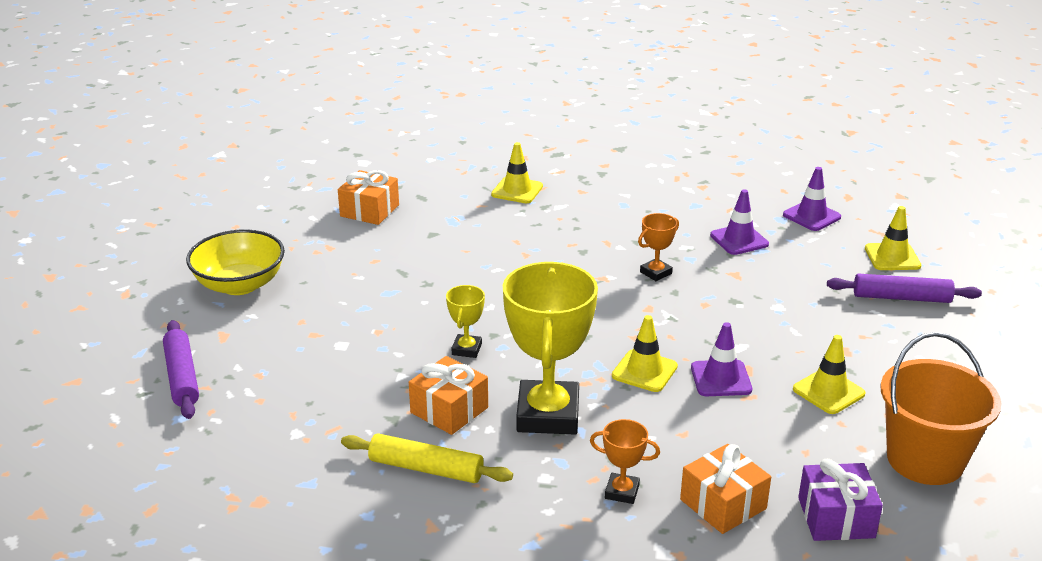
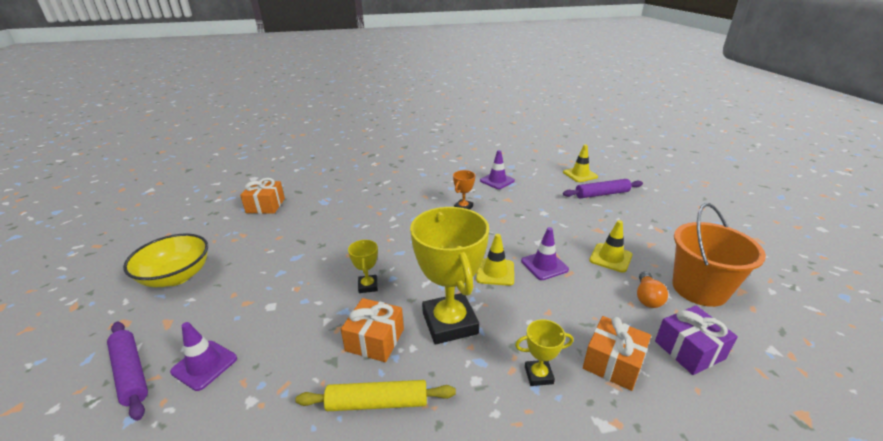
camera: 20 degrees left, 0 degrees up
(517, 190) = (357, 177): yellow traffic cone -> none
(622, 492) = (538, 375): orange trophy -> yellow trophy
(811, 216) = (525, 162): purple traffic cone -> purple traffic cone (204, 365)
(836, 451) = (647, 297): none -> orange light bulb

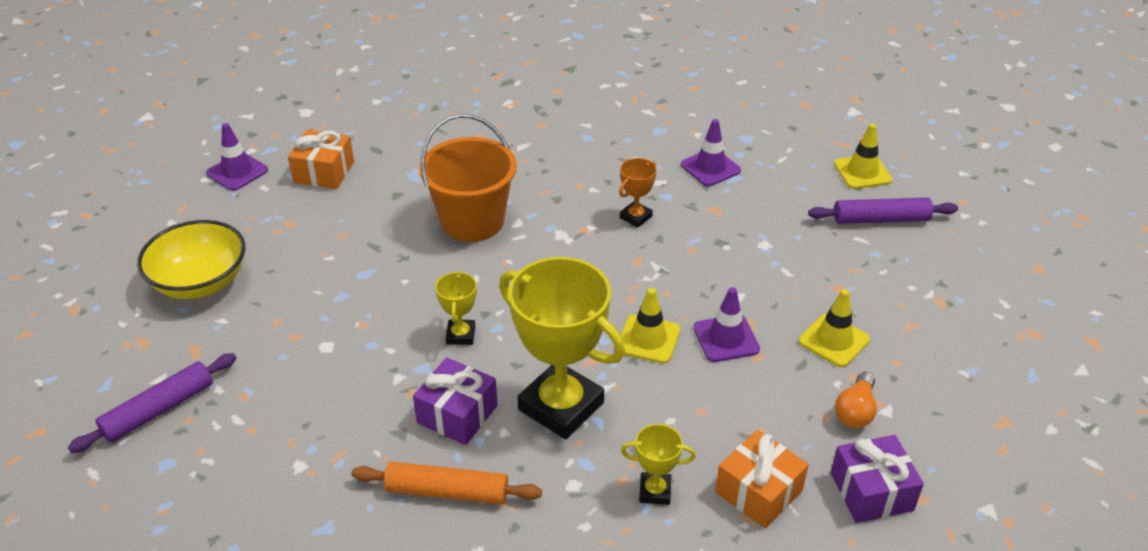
camera: 10 degrees right, 10 degrees up
(131, 372) = (159, 410): purple rolling pin -> purple rolling pin turned 75 degrees clockwise
(204, 365) = (244, 414): purple traffic cone -> purple traffic cone (237, 172)
(375, 340) = (457, 414): orange gift -> purple gift
(377, 403) = (447, 491): yellow rolling pin -> orange rolling pin
(450, 323) = (561, 406): yellow trophy -> yellow trophy turned 45 degrees counterclockwise
(699, 289) = (942, 409): orange bucket -> orange bucket (472, 221)

